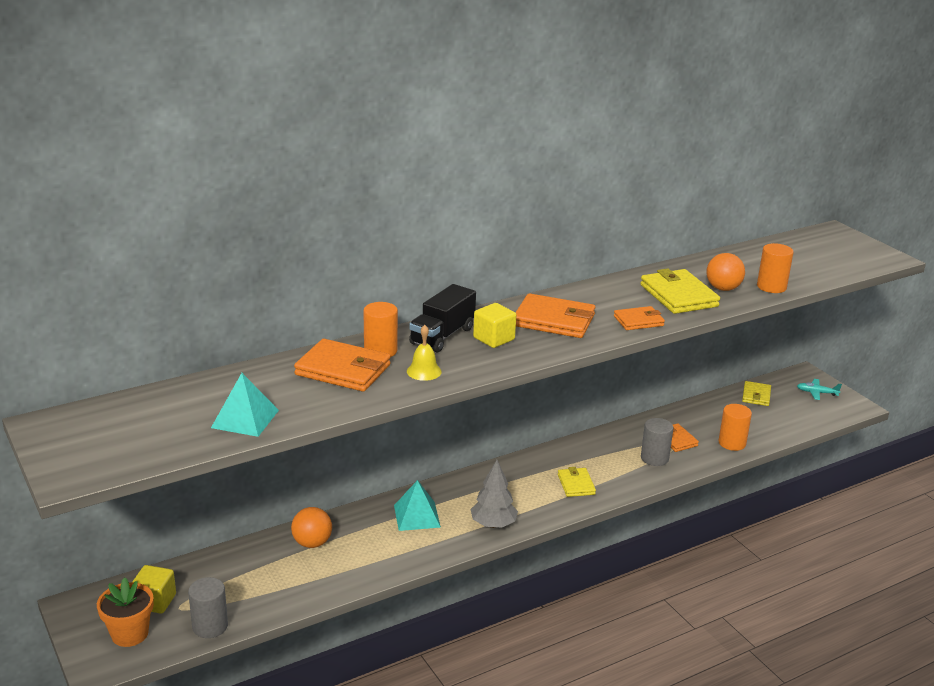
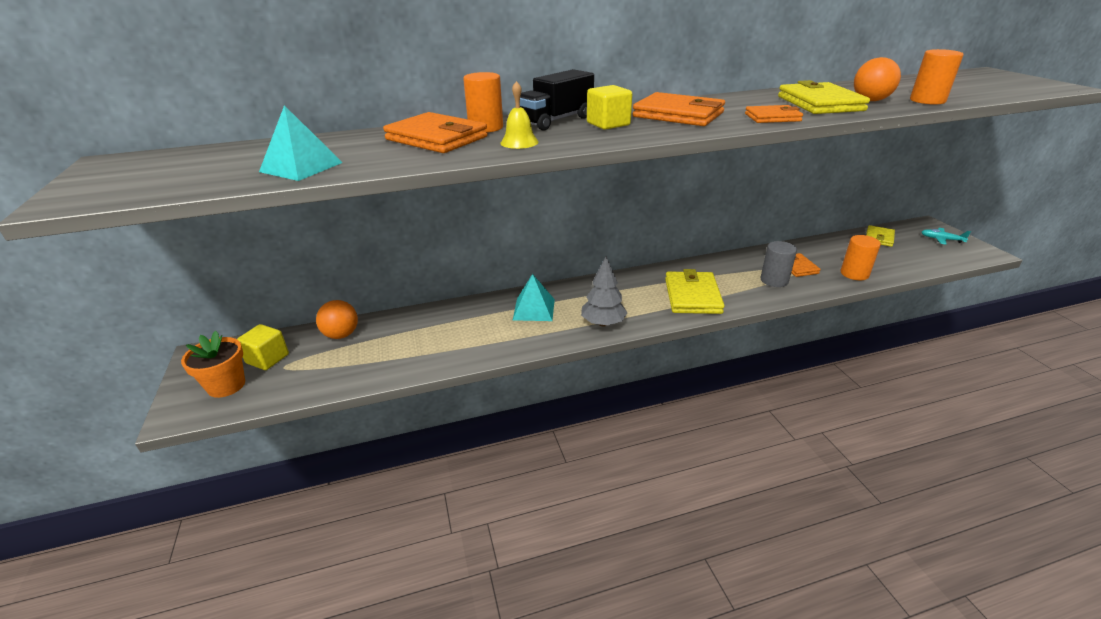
camera: 15 degrees right, 5 degrees up
(210, 626) = (299, 387): grey cylinder -> none
(312, 543) = (430, 323): orange ball -> orange ball (341, 335)
(576, 484) = (692, 296): yellow wallet -> yellow wallet, size x1.71

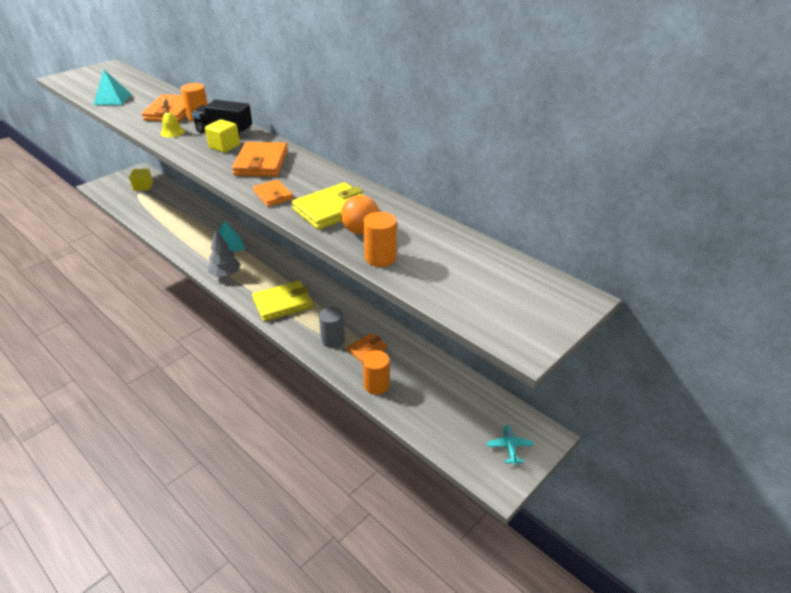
camera: 60 degrees right, 5 degrees up
(226, 385) = (119, 187): orange flower pot -> none
(341, 335) = (172, 196): orange ball -> none
(879, 238) = (474, 397): yellow wallet -> none

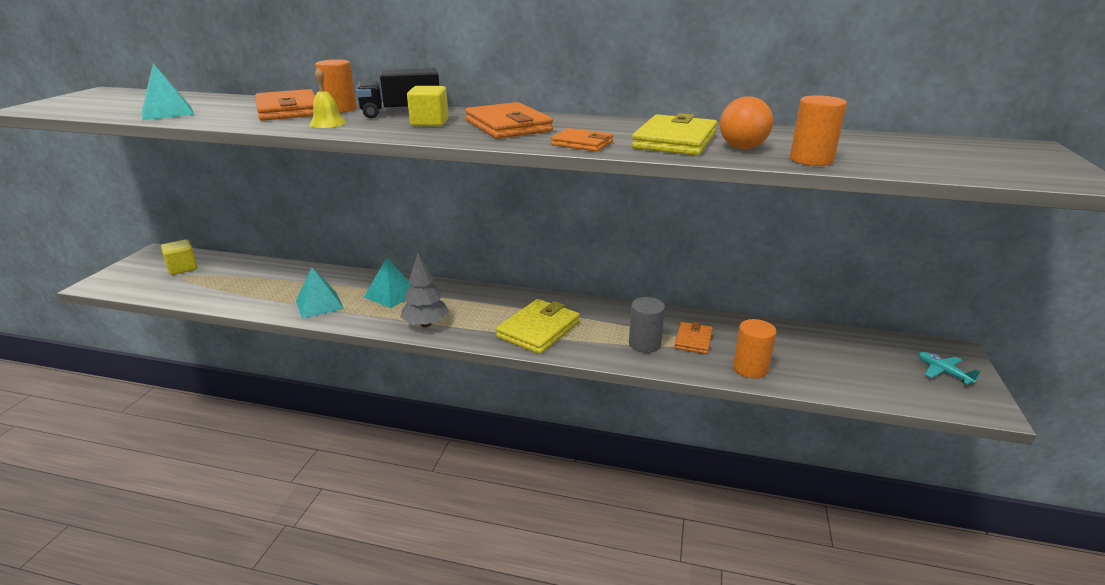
camera: 30 degrees left, 10 degrees down
(185, 239) = (319, 304): none -> turquoise pyramid

